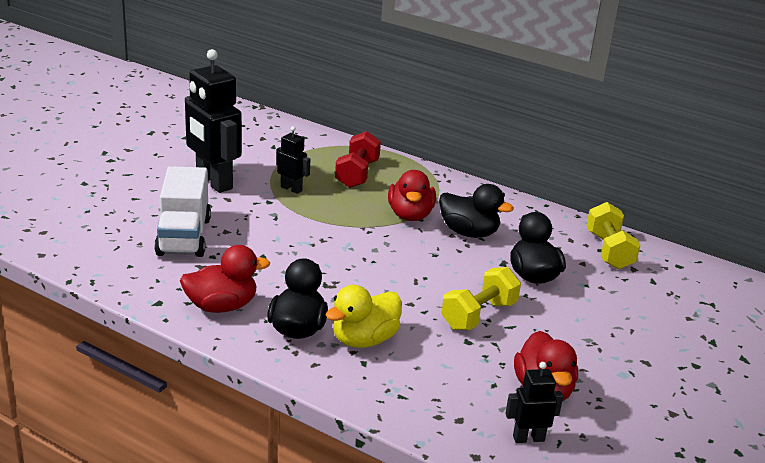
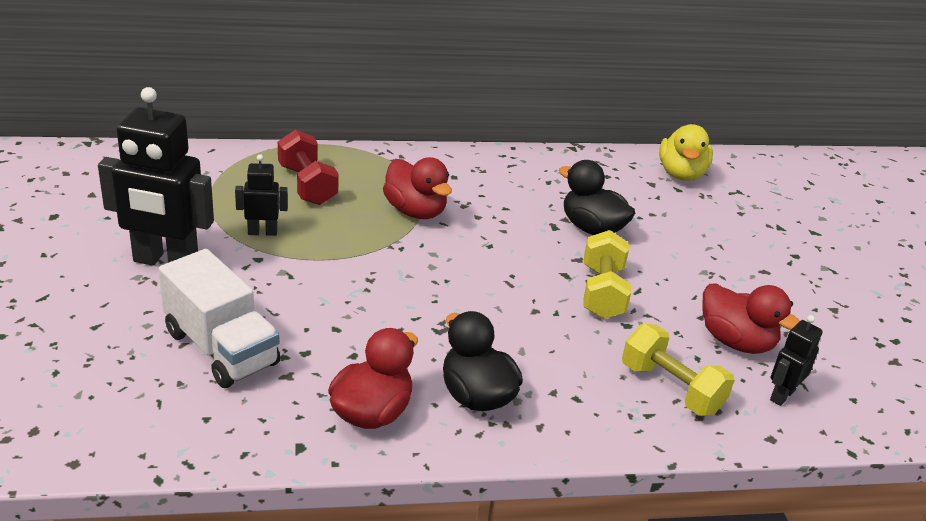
camera: 40 degrees left, 5 degrees up
(364, 340) = (547, 373): yellow duck -> yellow duck (681, 174)
(469, 233) = (488, 207): black duck -> none
(609, 251) = (615, 174): yellow dumbbell -> yellow dumbbell (671, 388)

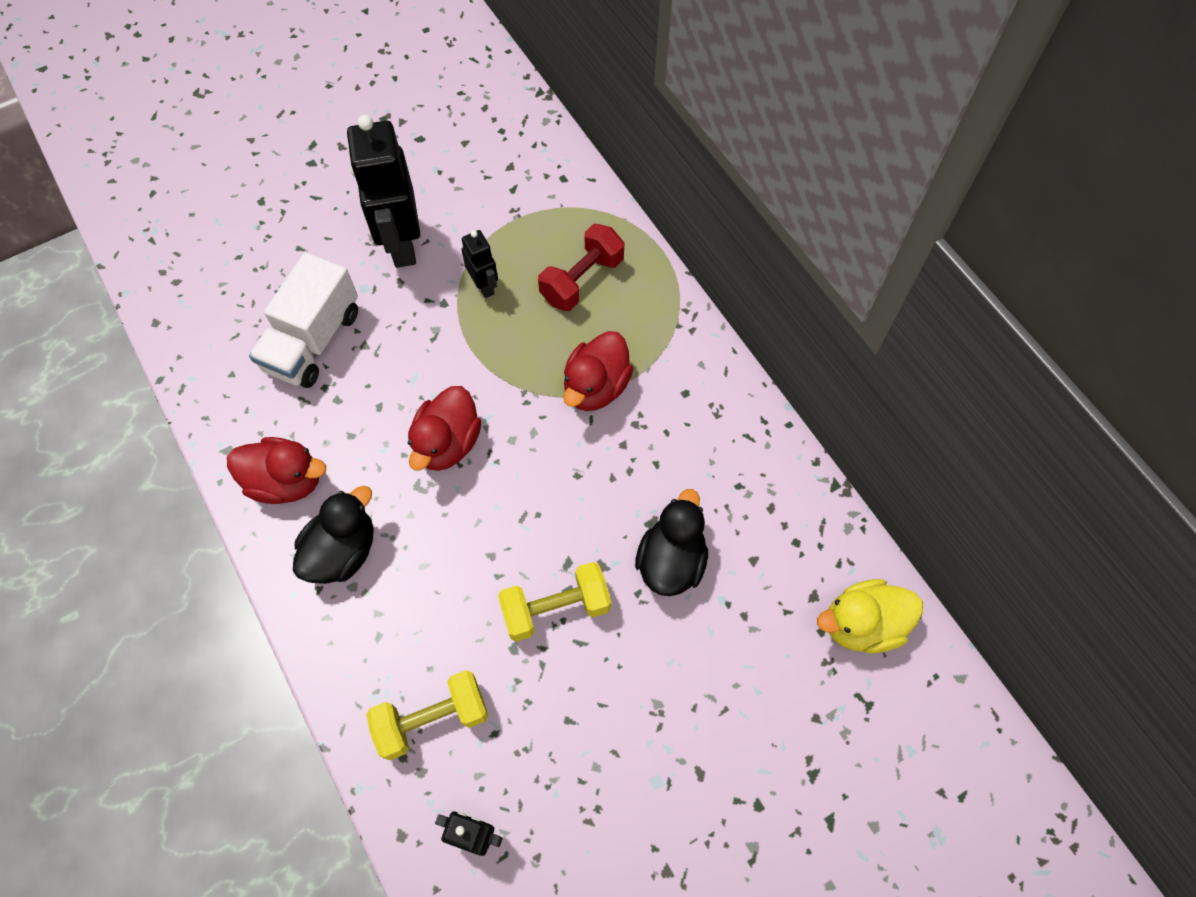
camera: 70 degrees right, 30 degrees up
(671, 388) = (432, 719): yellow dumbbell -> yellow dumbbell turned 45 degrees clockwise
(736, 341) = (542, 768): red duck -> red duck (447, 443)

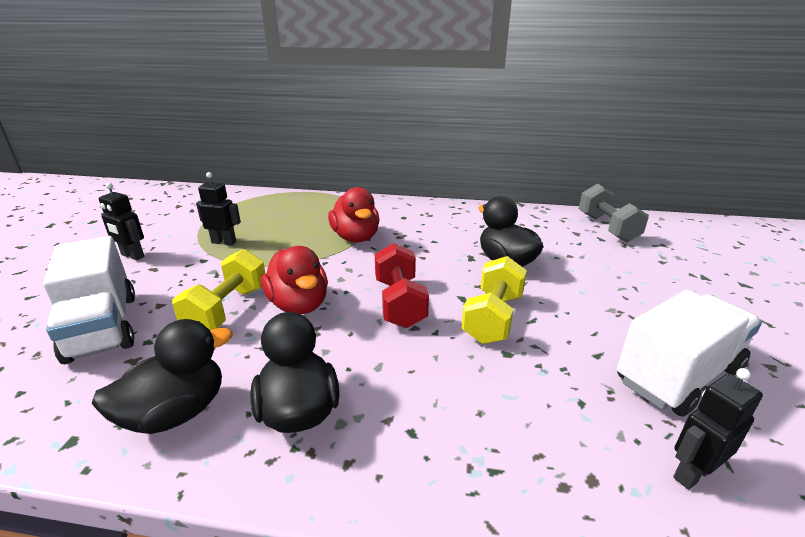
camera: 50 degrees left, 35 degrees down
(286, 481) = (176, 412): red duck -> black duck
(401, 244) = (132, 256): black robot -> black robot, size x0.49
(432, 719) = (536, 438): yellow dumbbell -> yellow dumbbell (227, 309)
(582, 280) = (285, 215): red dumbbell -> red dumbbell (399, 303)
(589, 795) = (678, 375): none -> white truck
(862, 624) = (607, 228): yellow duck -> grey dumbbell

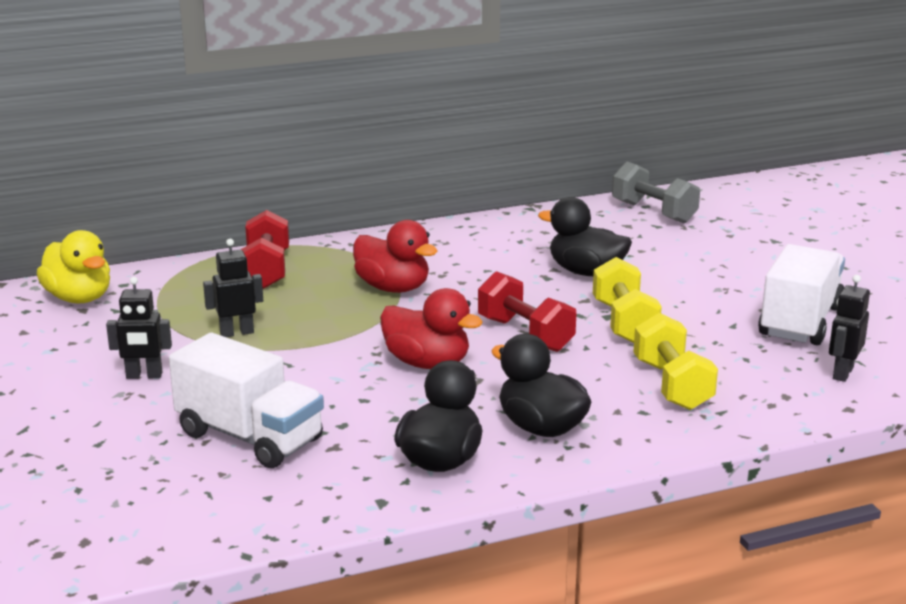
camera: 30 degrees left, 5 degrees down
(187, 199) = (79, 298): none -> yellow duck
(227, 309) = (359, 387): yellow dumbbell -> yellow dumbbell (672, 385)
(300, 207) = (266, 270): none -> red dumbbell

